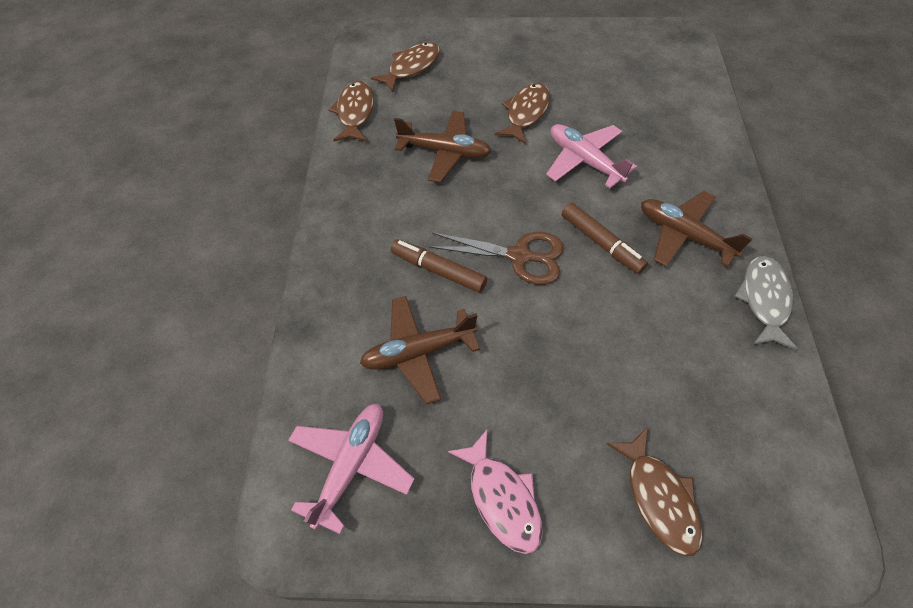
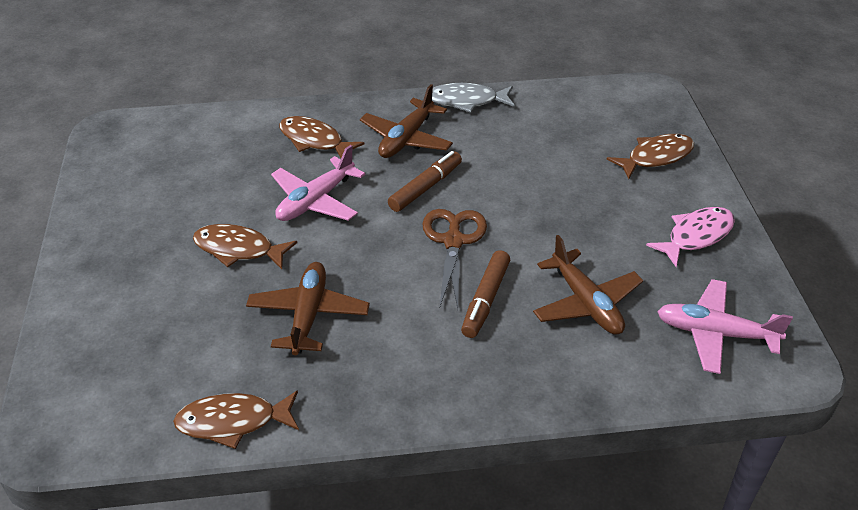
camera: 100 degrees left, 15 degrees down
(411, 67) = (136, 371): brown fish -> brown fish (314, 140)

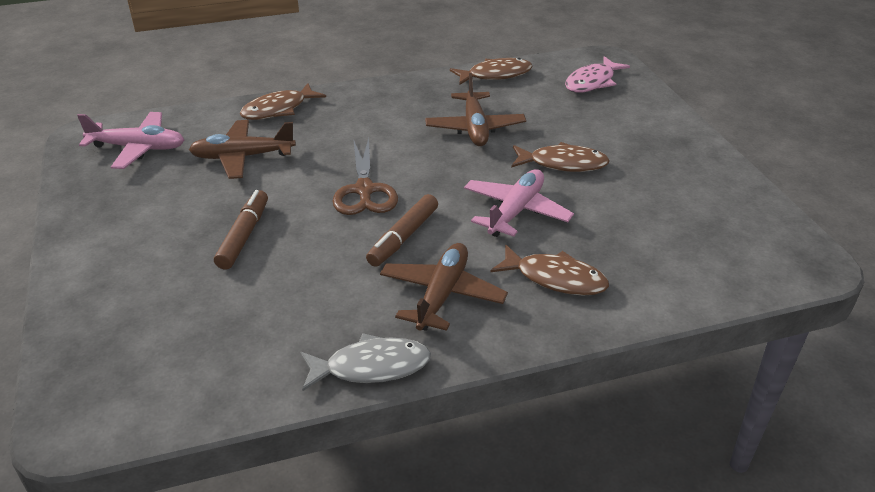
camera: 170 degrees right, 5 degrees down
(485, 300) = (330, 151): brown marker -> brown marker (244, 236)
(586, 303) = (243, 157): brown plane -> brown plane turned 60 degrees counterclockwise
(656, 157) = (119, 306): brown fish -> brown fish (278, 109)
(696, 236) = (115, 220): pink fish -> pink fish (592, 82)

